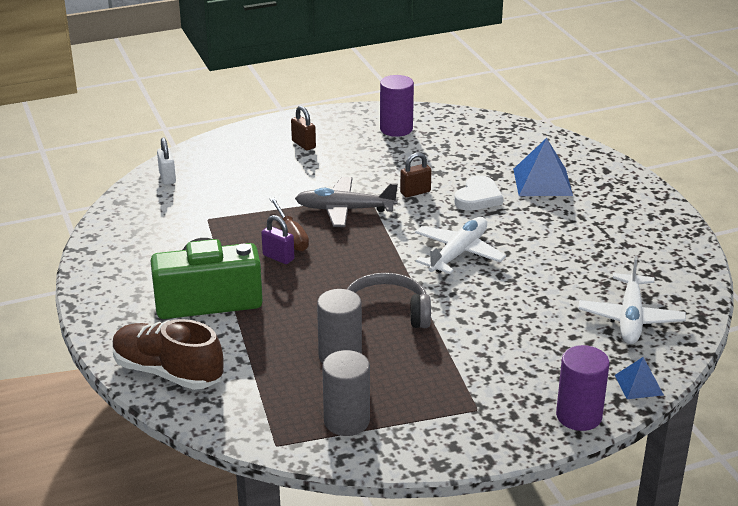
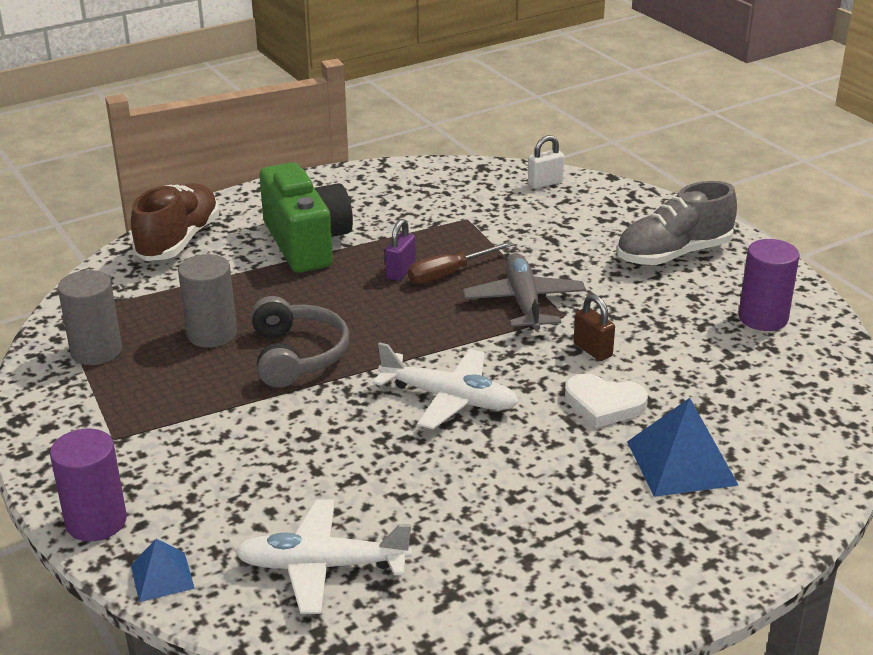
camera: 80 degrees right, 0 degrees up
(303, 144) = (673, 254): brown padlock -> grey shoe

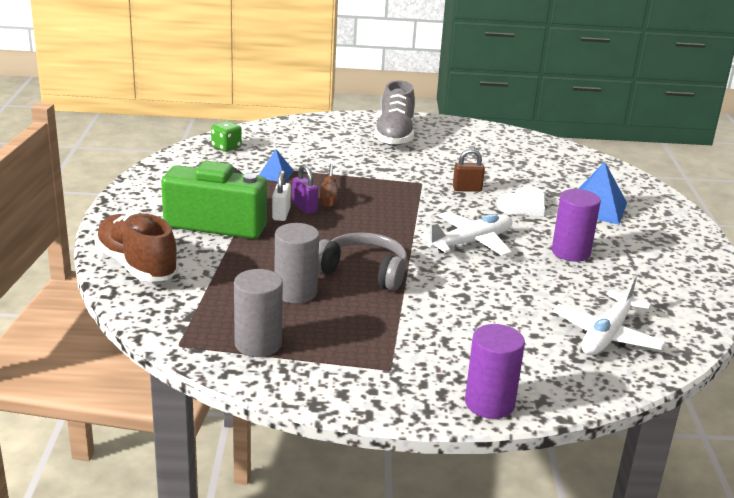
camera: 60 degrees left, 5 degrees down
(162, 576) = (574, 394): blue pyramid -> blue pyramid (275, 174)
(483, 180) = (226, 147): none -> green dice
(524, 302) = (392, 188): grey plane -> none
(545, 183) = (261, 134): white padlock -> white padlock (281, 214)
(763, 318) = (486, 142): purple cylinder -> purple cylinder (571, 252)

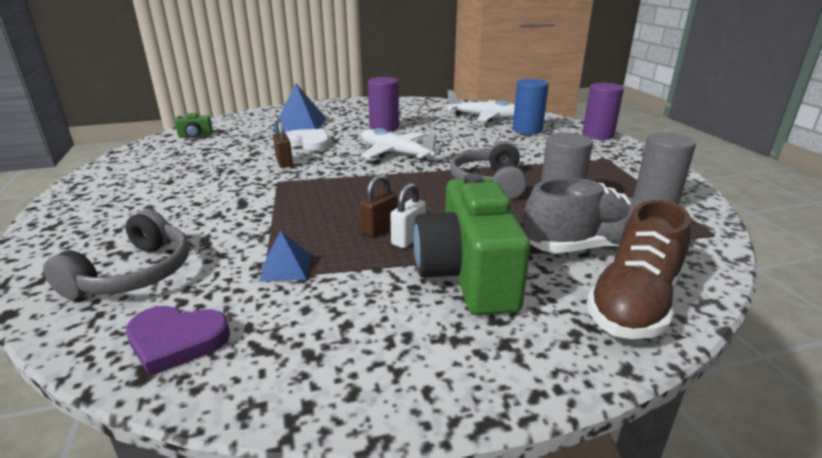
camera: 105 degrees left, 0 degrees up
(226, 147) = (176, 341): green dice -> purple heart
(281, 214) = (408, 239): white padlock -> white padlock turned 45 degrees counterclockwise
(301, 139) = (134, 274): none -> grey headphones
(304, 207) = (379, 229): purple padlock -> brown padlock
(328, 195) = (336, 221): brown screwdriver -> none
(394, 136) = (126, 210): grey shoe -> grey shoe (590, 247)
(533, 350) = (527, 130): none -> blue cylinder
(565, 158) = (195, 135): none -> green camera

